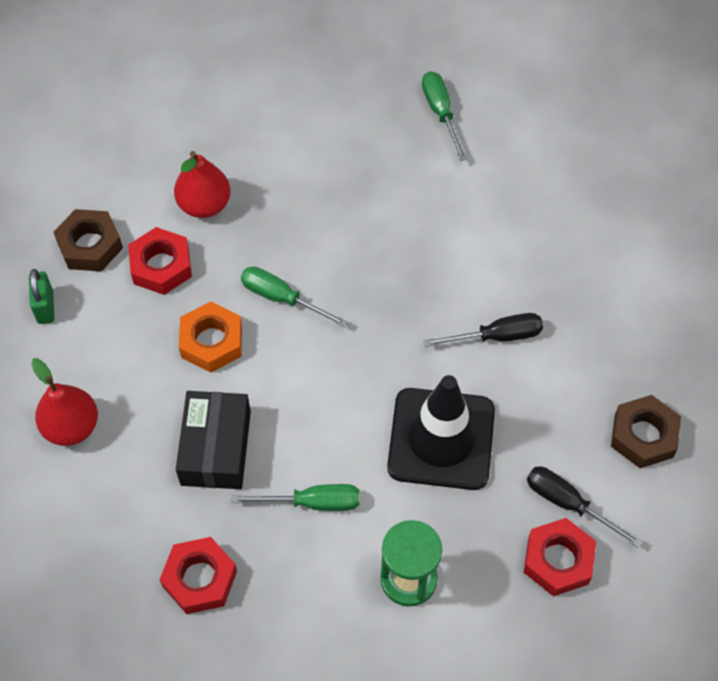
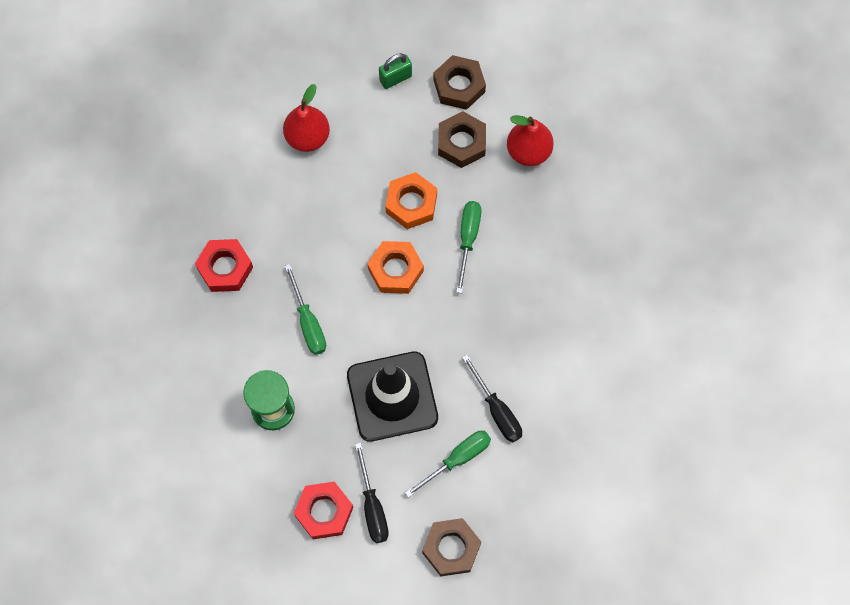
camera: 70 degrees right, 10 degrees up
(161, 266) = (461, 143): red nut -> brown nut
(216, 448) = (327, 240): black box -> none
(287, 385) = (395, 270): none -> orange nut
(440, 113) = (695, 298): green screwdriver -> green screwdriver (457, 459)
(568, 504) = (372, 506): black screwdriver -> black screwdriver turned 150 degrees clockwise

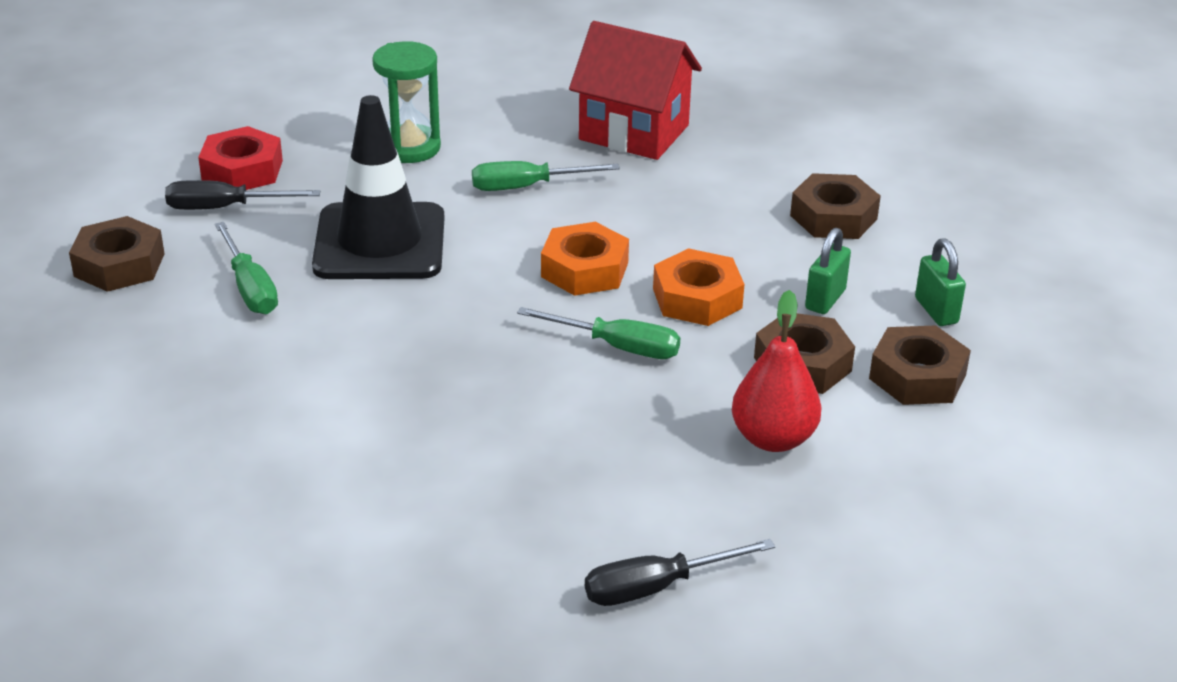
camera: 100 degrees right, 35 degrees down
(225, 268) = (634, 132): red nut -> red house
(307, 137) = (833, 217): red pear -> brown nut
(397, 136) = (825, 299): none -> green padlock
(497, 410) = (307, 336): black screwdriver -> black screwdriver (656, 587)

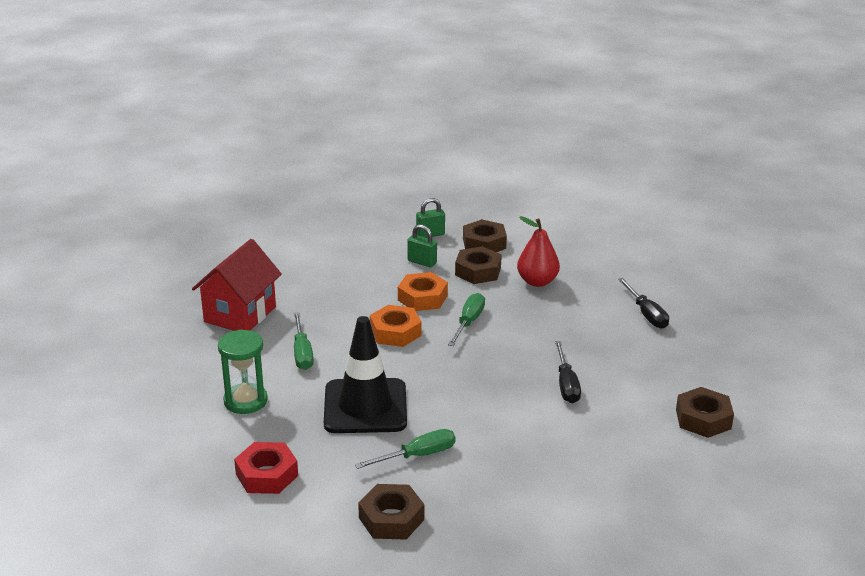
camera: 90 degrees left, 5 degrees down
(225, 208) = (318, 477): black screwdriver -> black screwdriver (566, 384)
(833, 217) = (343, 255): brown nut -> brown nut (703, 419)

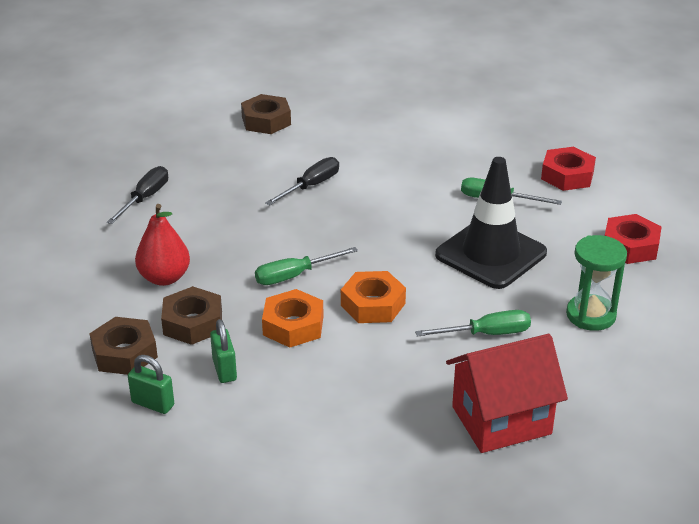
camera: 135 degrees left, 5 degrees up
(302, 353) = (486, 334): green screwdriver -> green screwdriver turned 45 degrees clockwise
(391, 519) = (567, 175): brown nut -> red nut

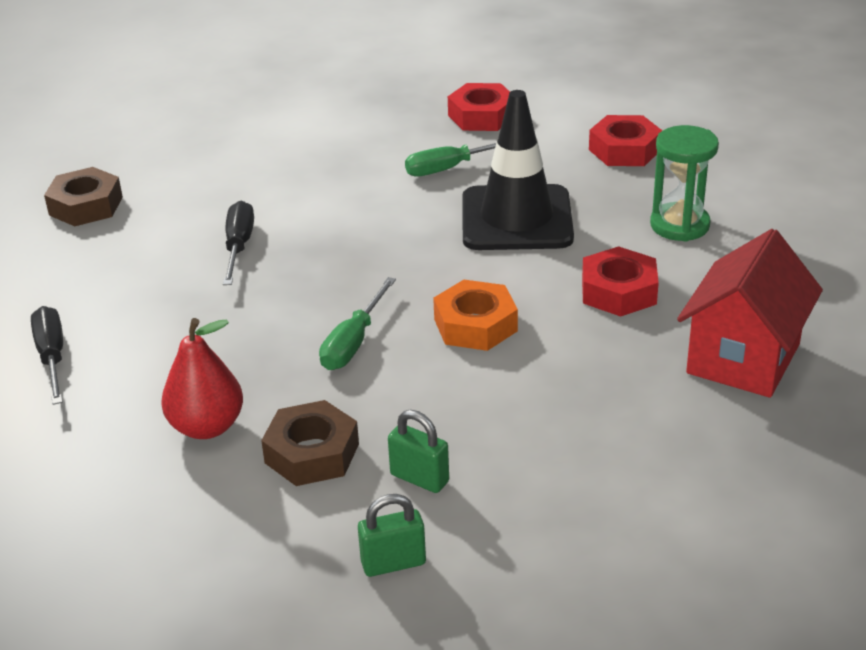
camera: 40 degrees left, 0 degrees up
(124, 353) = (279, 533): brown nut -> none
(293, 325) = (426, 391): orange nut -> none
(486, 334) = (618, 291): green screwdriver -> red nut

